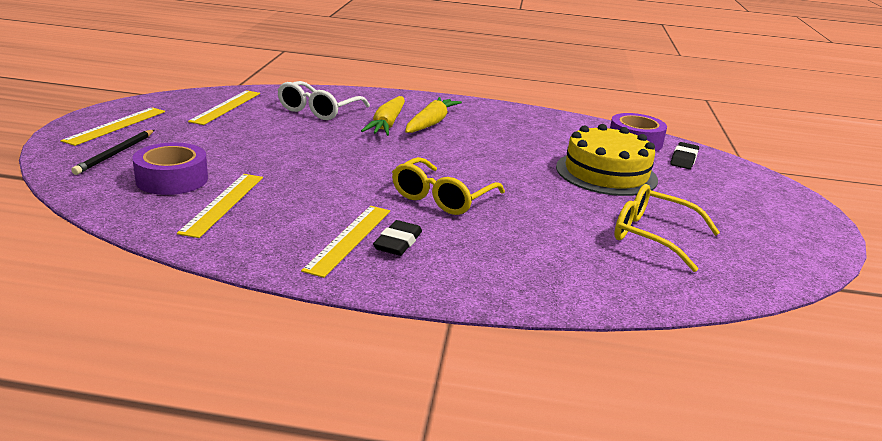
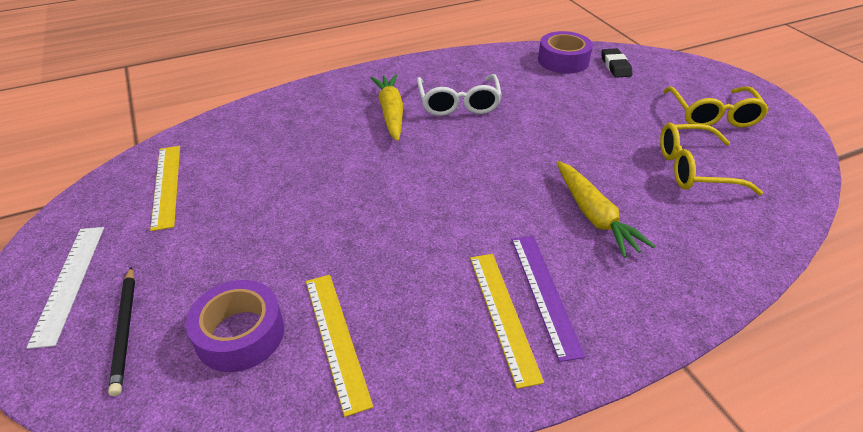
camera: 30 degrees left, 15 degrees up
(116, 126) = (69, 282): yellow ruler -> white ruler
(318, 110) = (269, 144): white glasses -> white glasses (458, 104)
(387, 124) = (355, 133): yellow carrot -> yellow carrot (594, 215)
(398, 242) = (545, 293): black eraser -> purple ruler
(442, 198) = (511, 211): yellow glasses -> yellow glasses (713, 115)
(606, 173) = (587, 110): yellow cake -> none

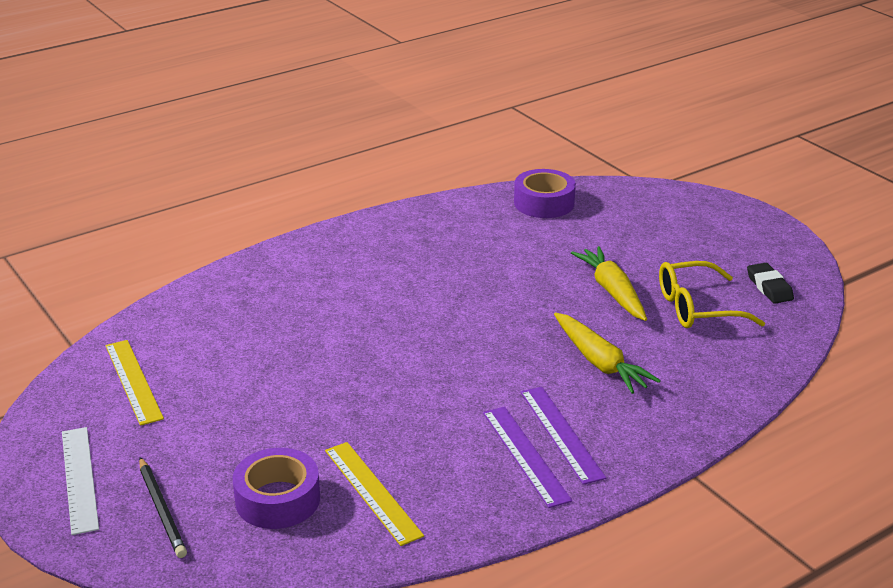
camera: 10 degrees left, 10 degrees down
(391, 113) = (358, 281): yellow carrot -> yellow carrot (612, 291)
(458, 104) = (433, 264): white glasses -> none
(503, 315) = (525, 455): yellow ruler -> purple ruler
(615, 66) = (605, 204): black eraser -> black eraser (769, 287)
(713, 115) = (715, 251): yellow glasses -> none

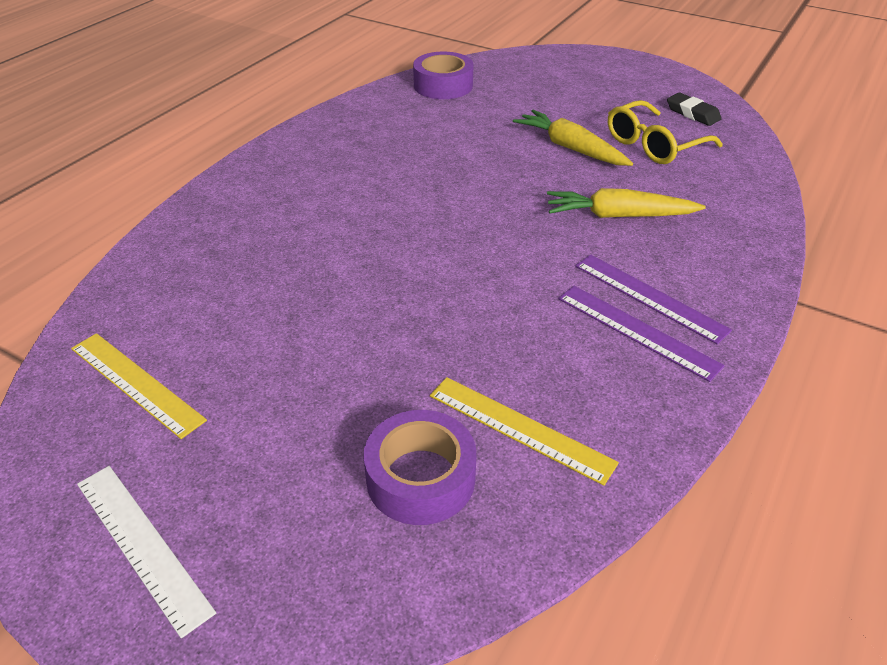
camera: 25 degrees left, 10 degrees up
(162, 510) = (285, 548): black pencil -> none
(599, 362) = (619, 216): yellow carrot -> yellow carrot turned 150 degrees clockwise

